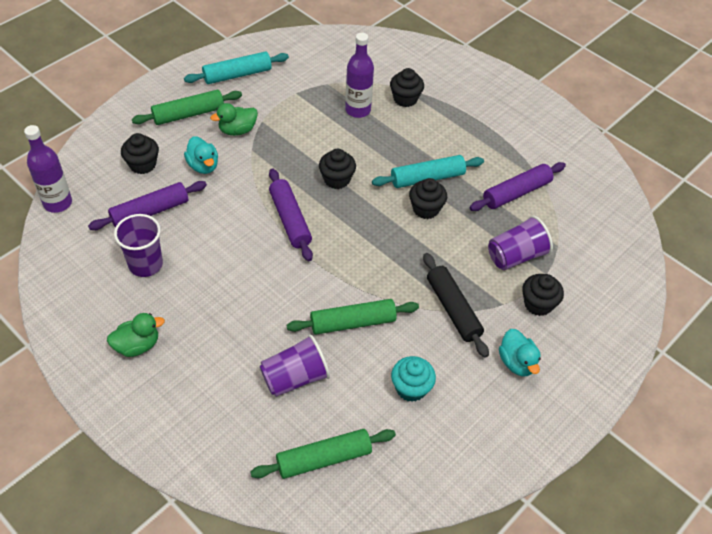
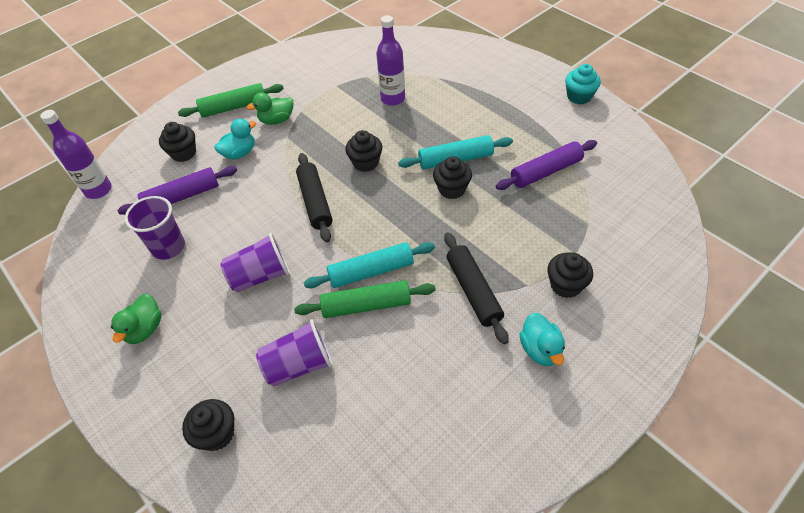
camera: 10 degrees right, 0 degrees up
(137, 345) = (145, 329): green duck -> green duck turned 120 degrees clockwise
(203, 166) = (239, 153): turquoise duck -> turquoise duck turned 105 degrees counterclockwise
(237, 75) = (284, 72): turquoise rolling pin -> turquoise rolling pin (371, 272)
(290, 220) = (315, 202): purple rolling pin -> black rolling pin
(324, 459) = (318, 458): green rolling pin -> none
(405, 99) = (439, 87): black cupcake -> black cupcake (217, 434)
(411, 388) = (422, 377): turquoise cupcake -> turquoise cupcake (579, 96)
(516, 256) = (543, 235): purple cup -> purple cup (260, 276)

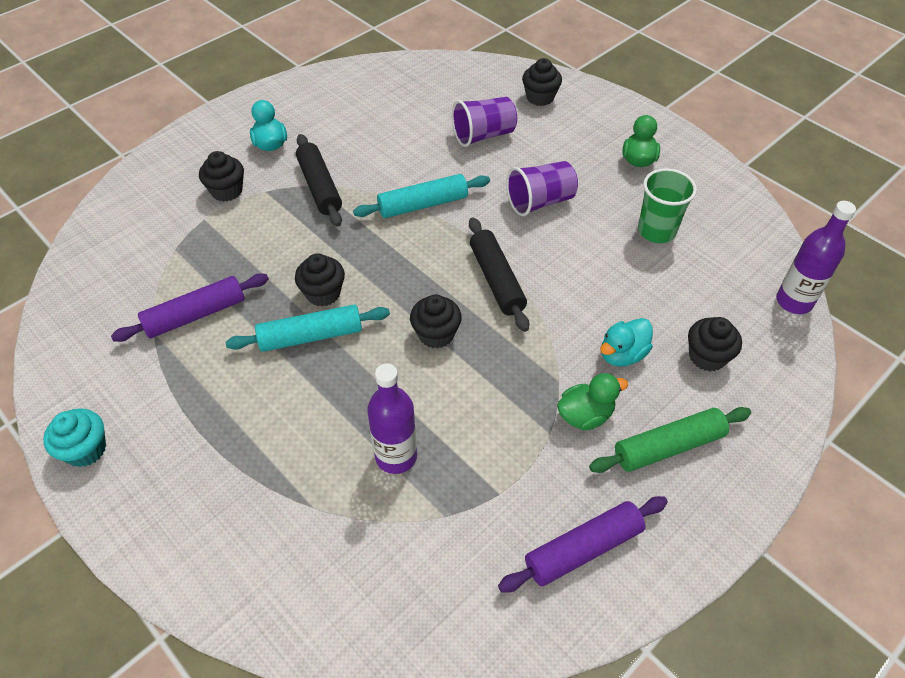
camera: 175 degrees right, 0 degrees up
(168, 247) = (656, 231): purple cup -> green cup
(182, 196) = (673, 290): purple rolling pin -> purple rolling pin (583, 549)
(366, 305) = (426, 176): green rolling pin -> none

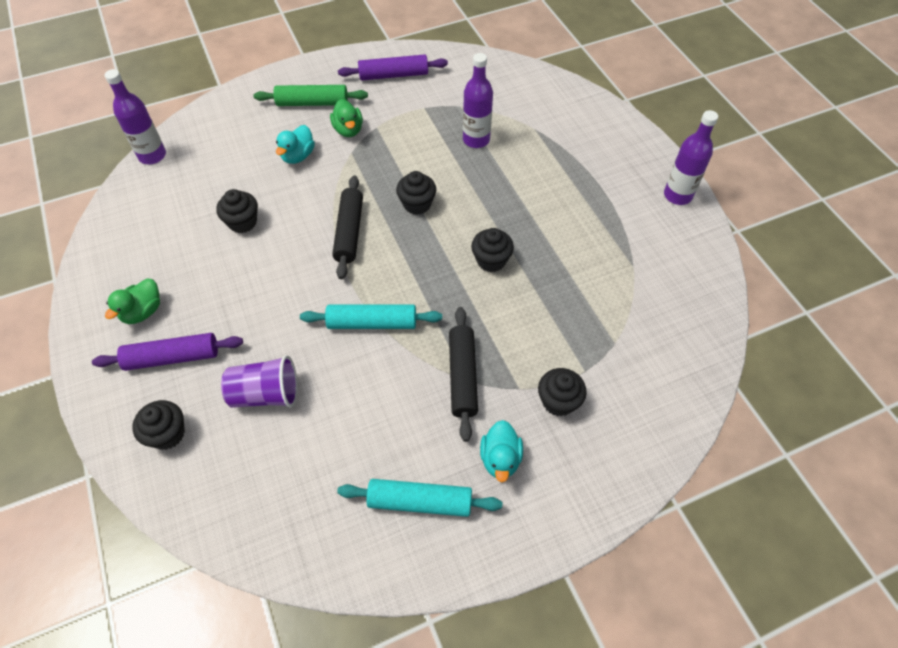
camera: 160 degrees left, 5 degrees up
(86, 449) = (677, 195): turquoise cupcake -> purple bottle
(195, 315) = (598, 271): purple rolling pin -> purple rolling pin (172, 358)
(311, 336) = (510, 228): turquoise rolling pin -> turquoise rolling pin (420, 501)
(540, 202) = (266, 293): purple cup -> none
(585, 415) = (348, 130): green duck -> green duck turned 105 degrees counterclockwise
(622, 354) = (298, 156): turquoise duck -> turquoise duck turned 135 degrees clockwise
(656, 231) = (194, 236): green cup -> none
(707, 356) = (245, 140): black cupcake -> black cupcake (242, 222)

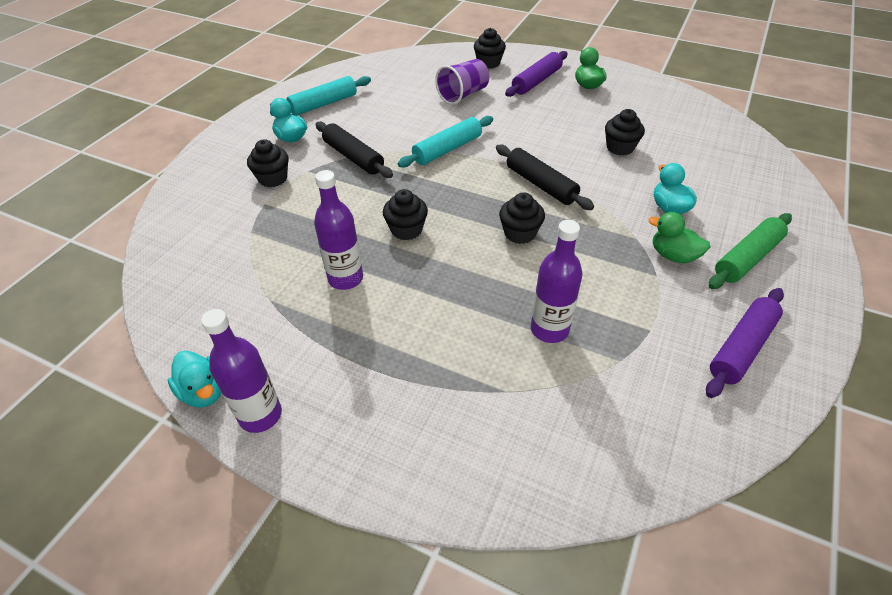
camera: 140 degrees right, 10 degrees down
(152, 156) = (757, 144): purple bottle -> purple bottle (345, 278)
(706, 228) = (204, 392): none -> turquoise duck

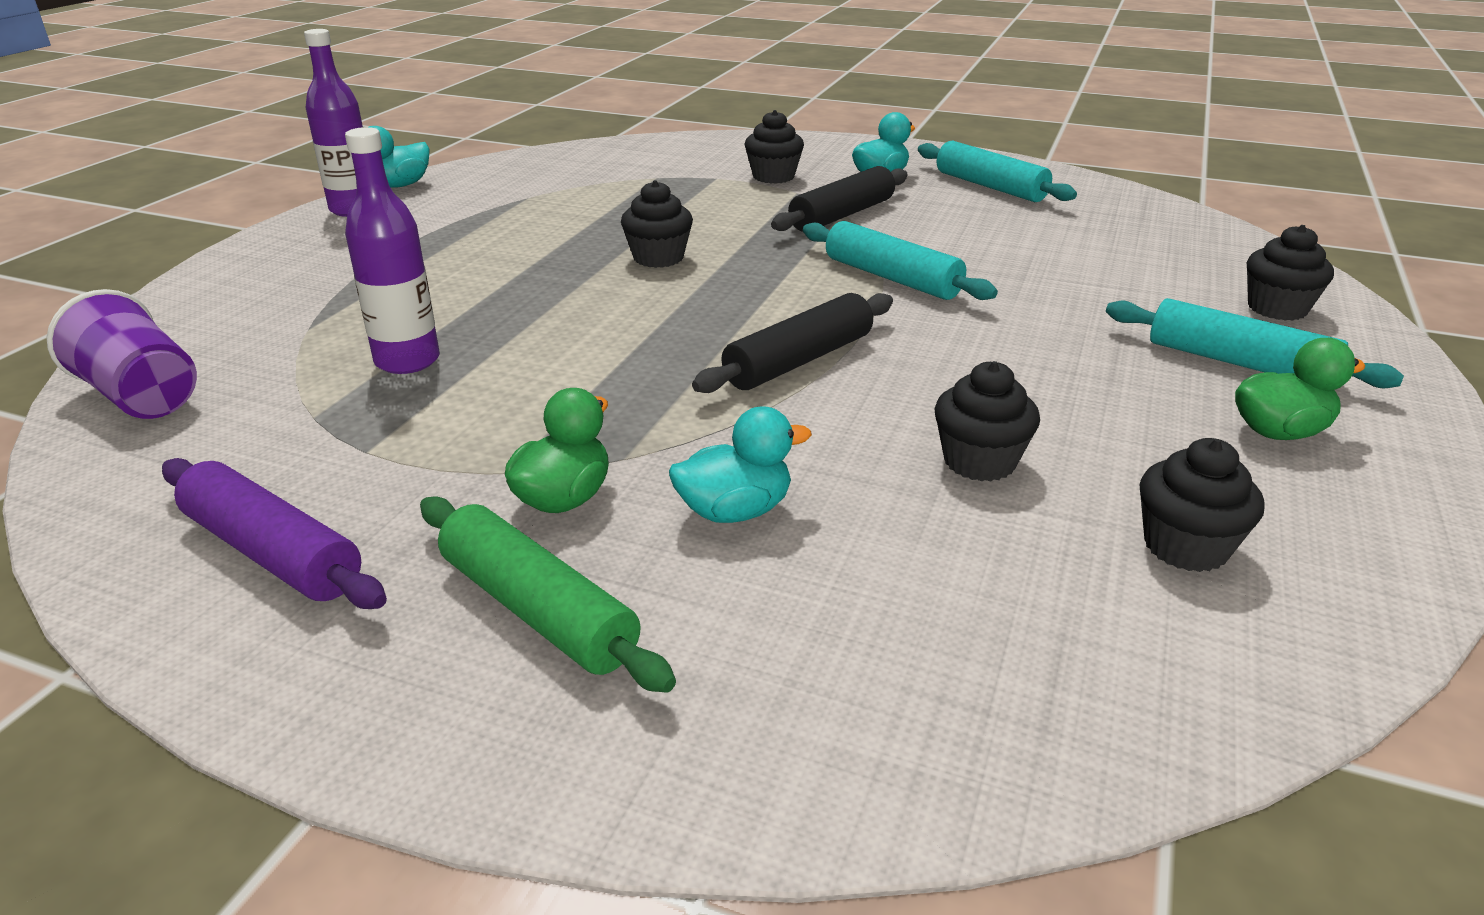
camera: 85 degrees right, 15 degrees down
(345, 278) = (557, 229): purple bottle -> none
(463, 95) = (1104, 286): purple cup -> purple cup (141, 396)
(520, 233) = (646, 340): black cupcake -> black cupcake (1185, 547)
(536, 81) = (1239, 363): purple rolling pin -> turquoise rolling pin

